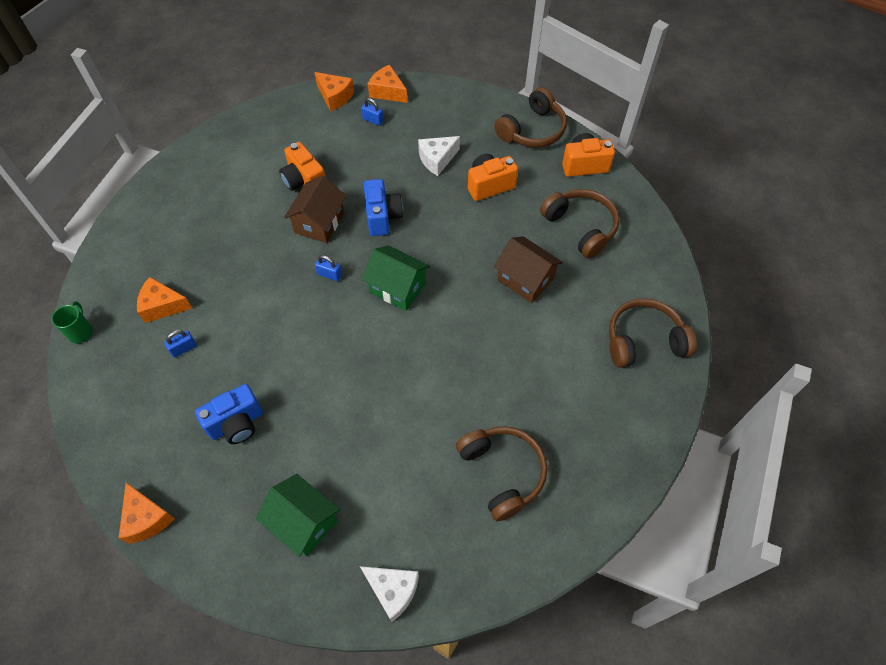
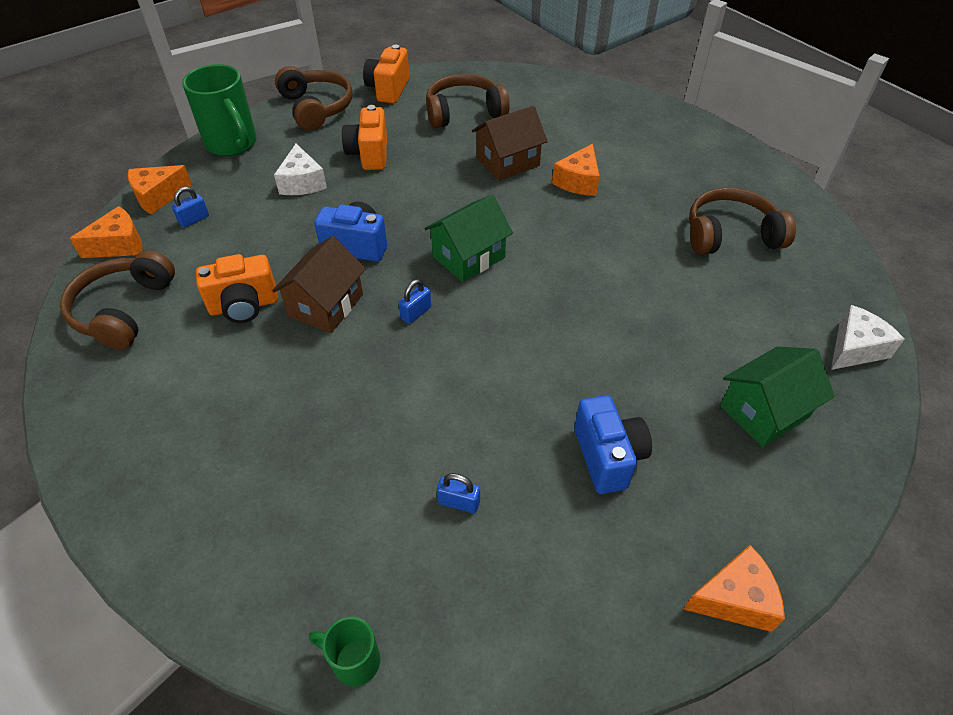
camera: 70 degrees left, 10 degrees down
(162, 306) = (365, 520): orange cheese -> orange cheese (578, 181)
(184, 348) = (459, 502): blue padlock -> blue padlock turned 60 degrees counterclockwise
(319, 222) = (325, 305): brown house -> brown house turned 75 degrees clockwise
(462, 102) = (232, 144): none -> green mug
(644, 340) = (612, 113): brown headphones -> brown headphones (124, 310)

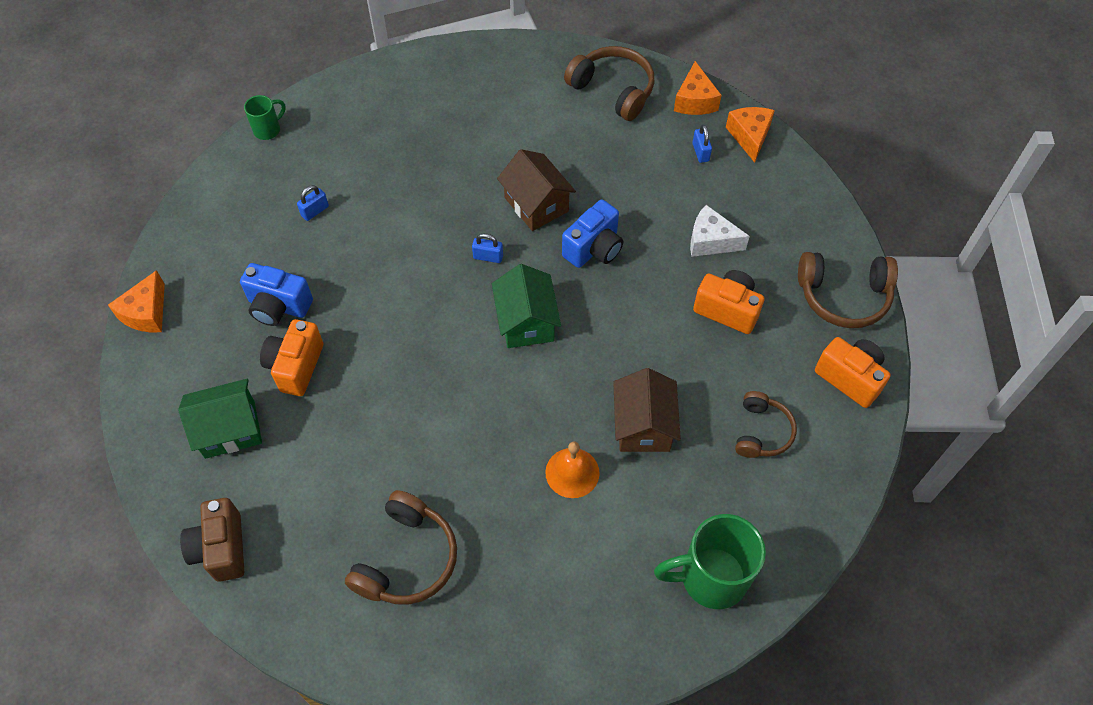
camera: 120 degrees right, 10 degrees up
(232, 144) = (808, 207): green mug -> green mug (711, 577)
(244, 306) = (570, 156): orange camera -> orange camera (295, 366)
(416, 313) = (488, 257): blue padlock -> blue padlock turned 60 degrees counterclockwise
(464, 112) = (762, 432): brown headphones -> brown headphones, size x0.65
(578, 181) = (572, 472): orange cheese -> orange bell
(764, 411) = (230, 429): green house -> green house turned 75 degrees clockwise
(855, 348) = (221, 548): white cheese -> brown camera

